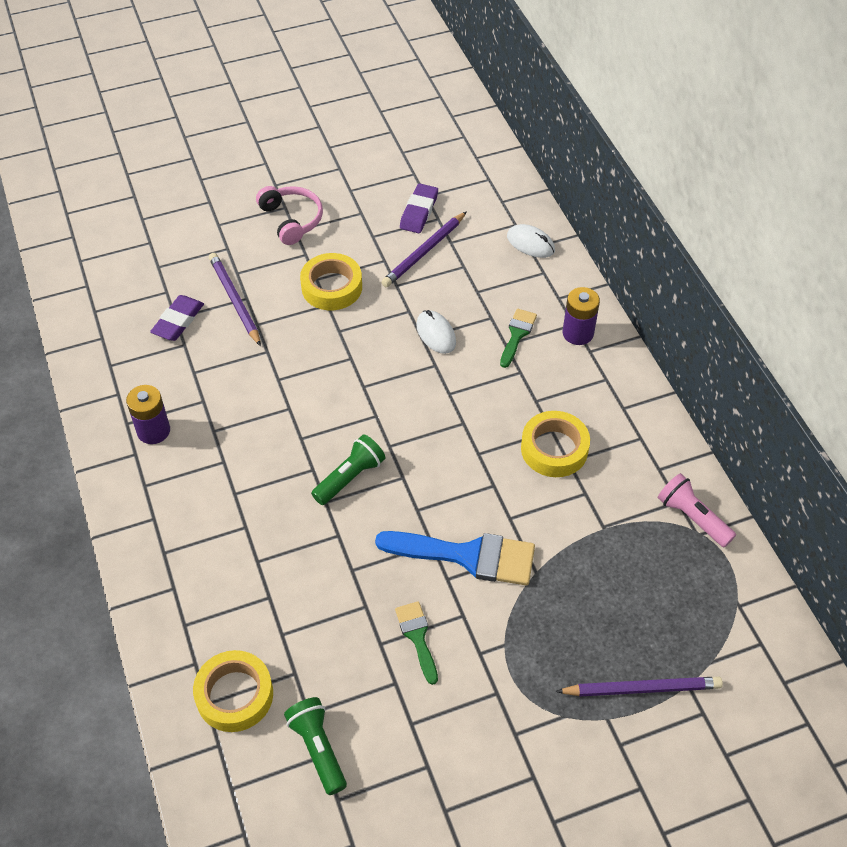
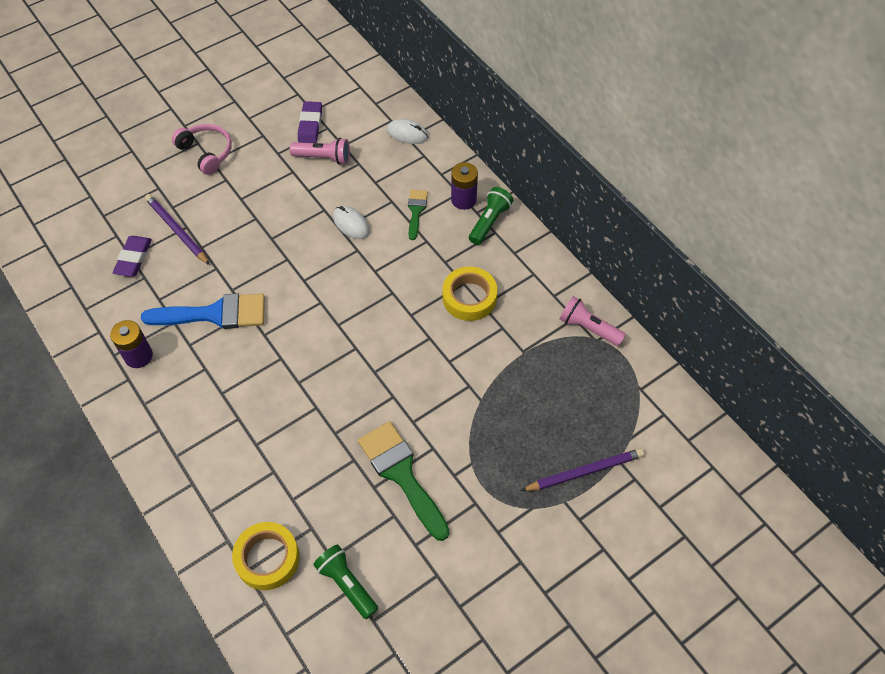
camera: 15 degrees left, 5 degrees up
(332, 287) = (255, 203): yellow tape -> none
(350, 477) = (313, 358): green flashlight -> green flashlight (489, 222)
(417, 637) = (402, 474): green brush -> green brush, size x1.86
(424, 252) = (323, 158): purple pencil -> pink flashlight
(467, 556) = (424, 399): blue brush -> blue brush (214, 314)

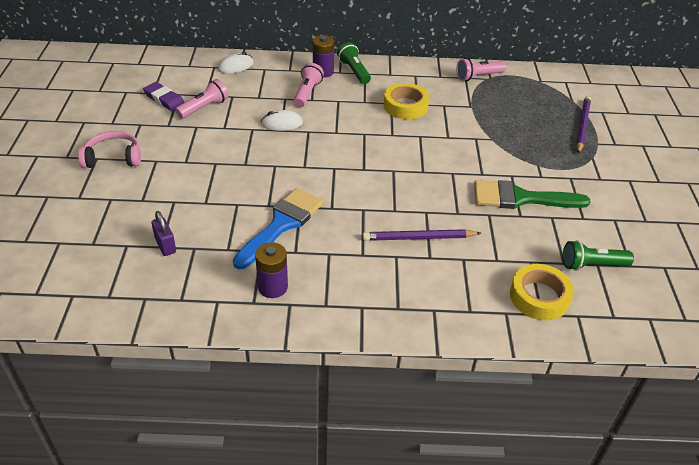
camera: 55 degrees left, 15 degrees down
(133, 258) = (165, 245): purple eraser -> purple padlock
(177, 231) = (171, 208): purple pencil -> purple pencil (419, 238)
(416, 211) = (307, 93): green brush -> pink flashlight

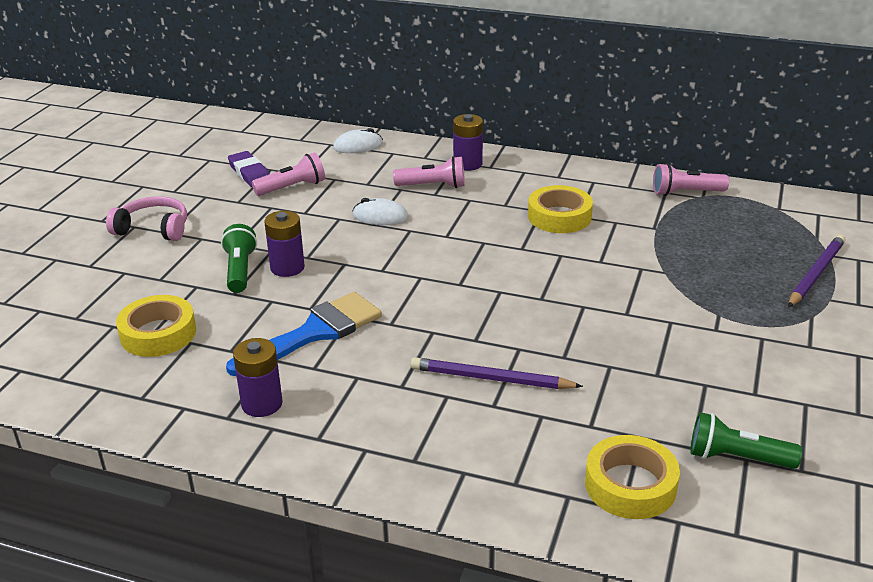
camera: 20 degrees right, 10 degrees down
(165, 245) = (158, 333): purple padlock -> yellow tape
(235, 175) = (287, 268): none -> purple battery
(307, 93) = (433, 186): pink flashlight -> pink flashlight turned 60 degrees clockwise
(354, 71) = (510, 168): green flashlight -> green flashlight (240, 270)
(521, 198) = (669, 353): green brush -> none

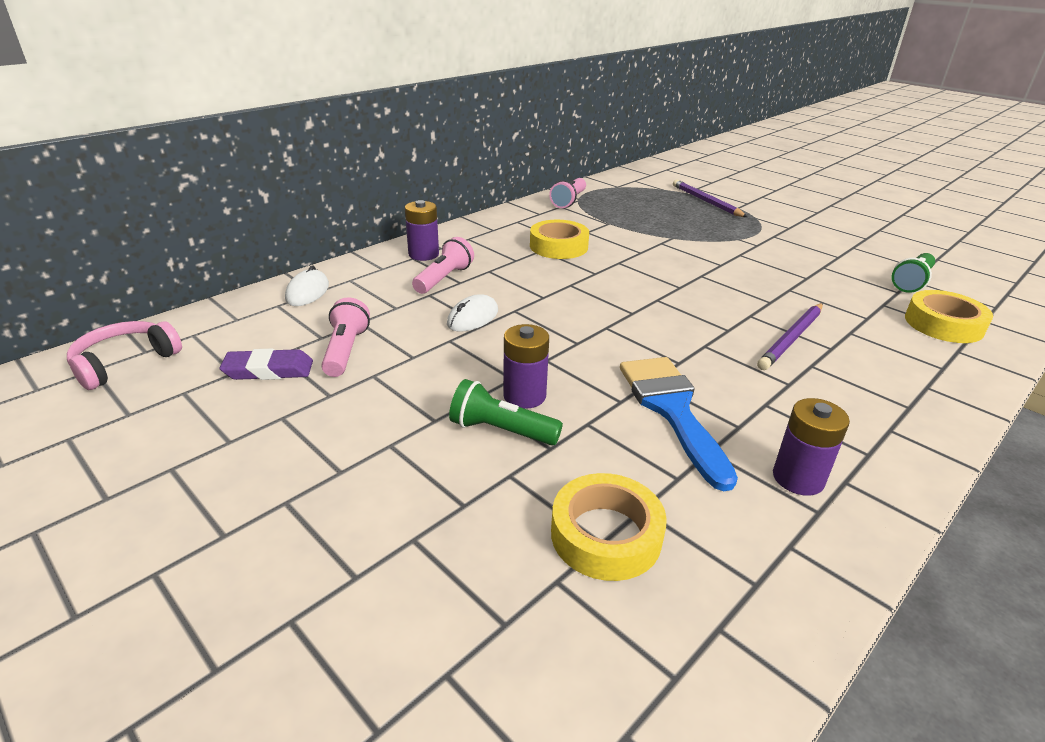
camera: 65 degrees left, 0 degrees up
(153, 228) = (316, 482): pink headphones -> pink headphones (125, 362)

